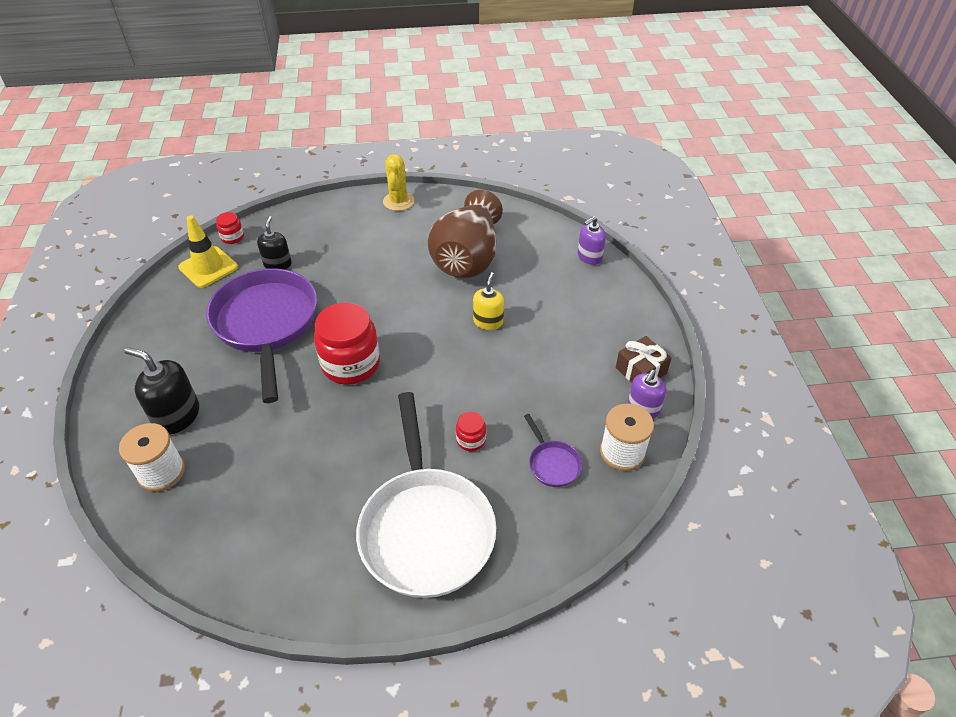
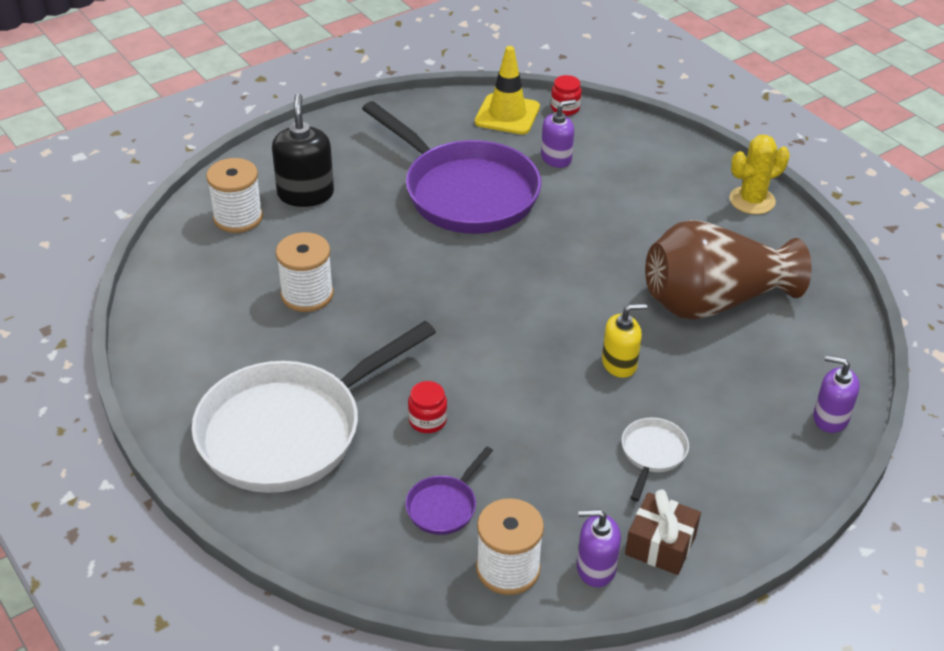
camera: 60 degrees right, 5 degrees down
(266, 324) = (465, 192): purple pan -> purple pan turned 90 degrees clockwise
(278, 264) = (556, 158): black soap dispenser -> purple soap dispenser
(291, 460) = (307, 295): none -> white spool
(351, 364) = (460, 279): red jar -> none
(570, 341) = (652, 454): none -> white pan

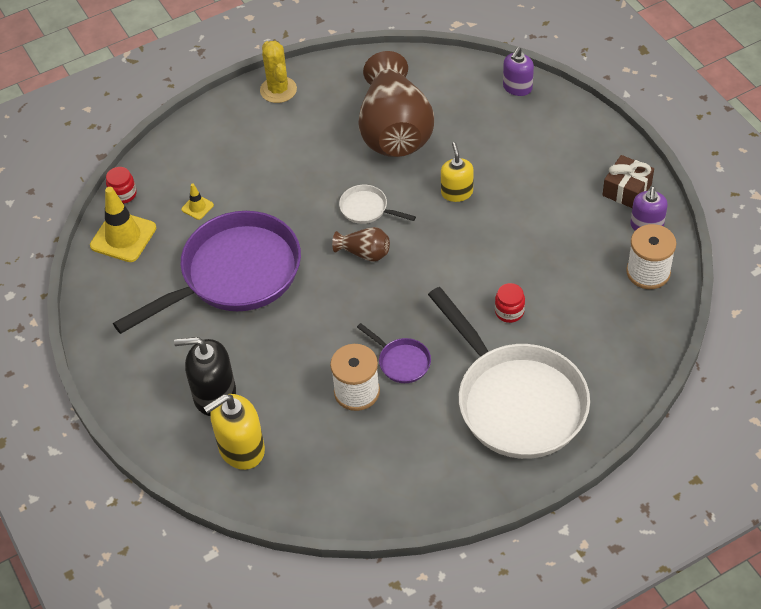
camera: 80 degrees left, 10 degrees up
(238, 217) = (241, 449): white spool -> yellow soap dispenser
(444, 506) = (593, 305): purple pan -> purple pan (401, 362)
(508, 288) = (364, 253): none -> brown vase
(556, 158) = (197, 207): purple soap dispenser -> yellow traffic cone
(652, 454) = (547, 184): white pan -> white pan (367, 209)

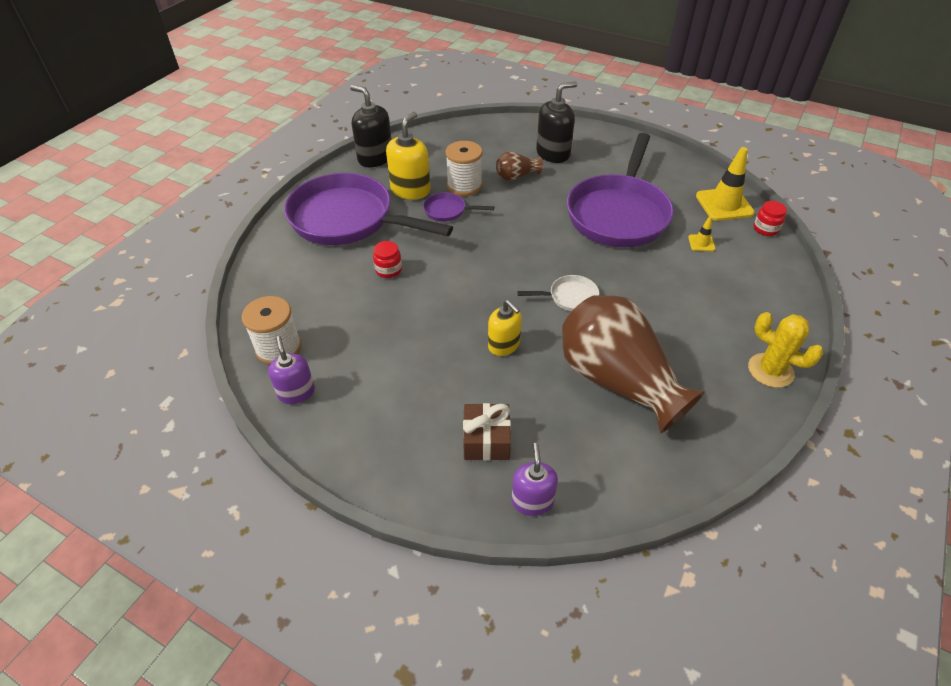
camera: 145 degrees right, 5 degrees down
(241, 449) = (509, 139): yellow soap dispenser -> yellow soap dispenser (410, 190)
(364, 253) = (539, 264): brown vase -> brown vase (516, 176)
(430, 496) = (375, 158): none -> black soap dispenser
(516, 401) = (348, 219): white pan -> purple pan
(627, 190) = (333, 422): brown gift -> brown gift (486, 440)

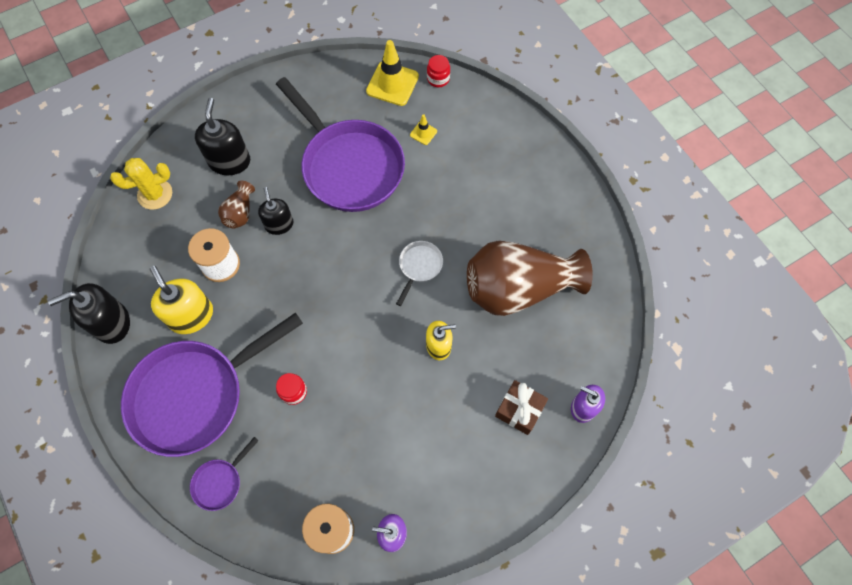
camera: 60 degrees left, 20 degrees up
(448, 211) = (247, 299): purple pan -> purple pan (220, 482)
(526, 199) = (279, 224): none -> black soap dispenser
(770, 370) = (566, 186): yellow cactus -> yellow cactus (155, 194)

